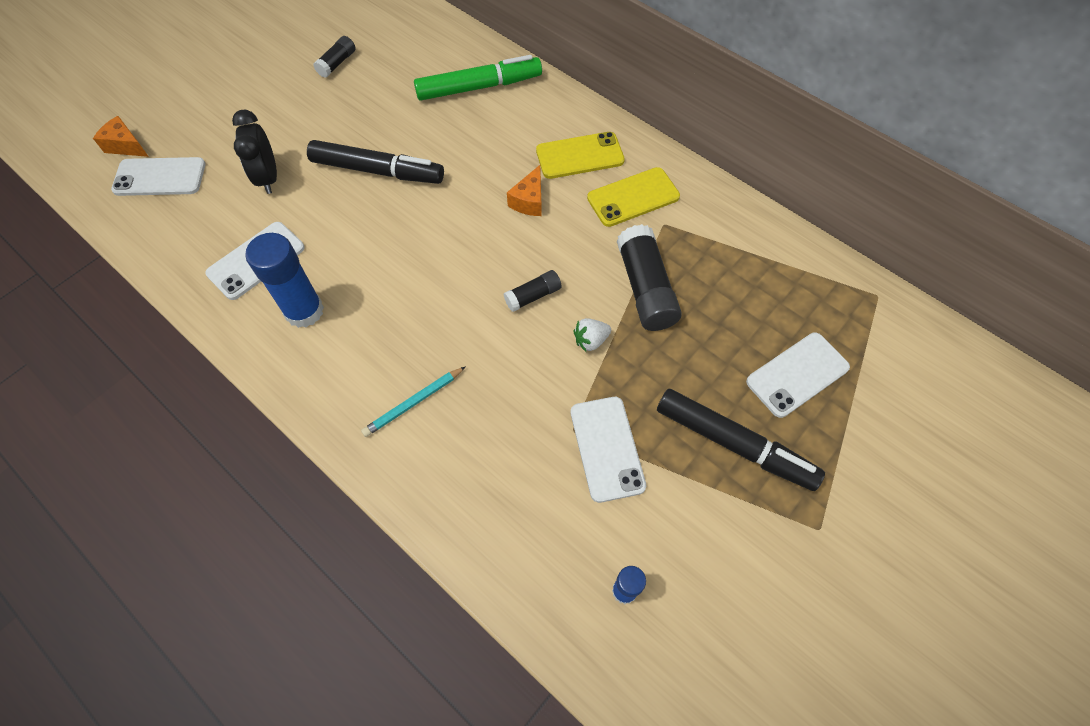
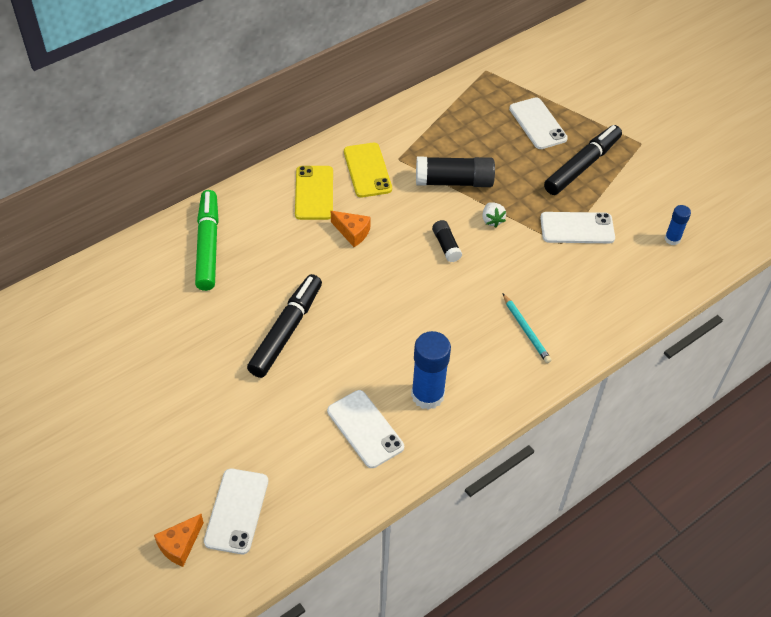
camera: 80 degrees left, 10 degrees down
(268, 178) = (267, 416): black clock -> none
(337, 63) = (129, 351): black glue stick -> none

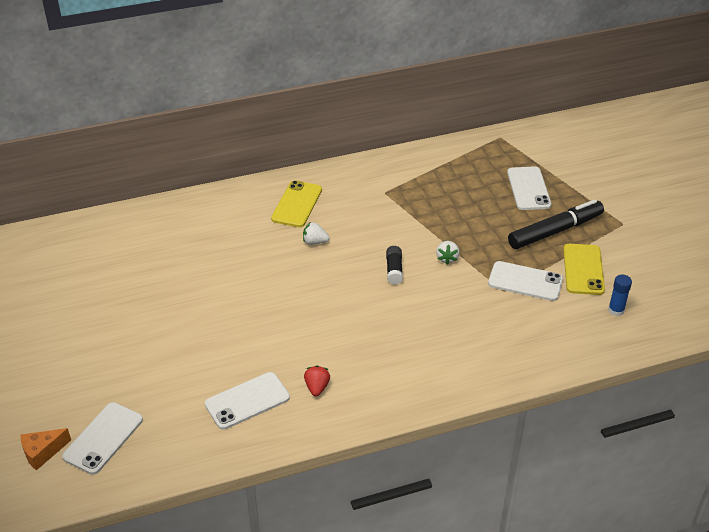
camera: 20 degrees right, 10 degrees down
(208, 245) = (186, 226): green marker -> none
(286, 331) = (218, 306): black marker -> none
(352, 232) = (315, 242): orange cheese -> white strawberry
(365, 429) = (247, 401): white phone -> white phone turned 75 degrees clockwise
(367, 170) = (353, 196): yellow phone -> yellow phone (583, 269)
(427, 395) = (317, 387): blue glue stick -> red strawberry
(454, 182) = (426, 220): black glue stick -> none
(526, 330) = (435, 355): turquoise pencil -> none

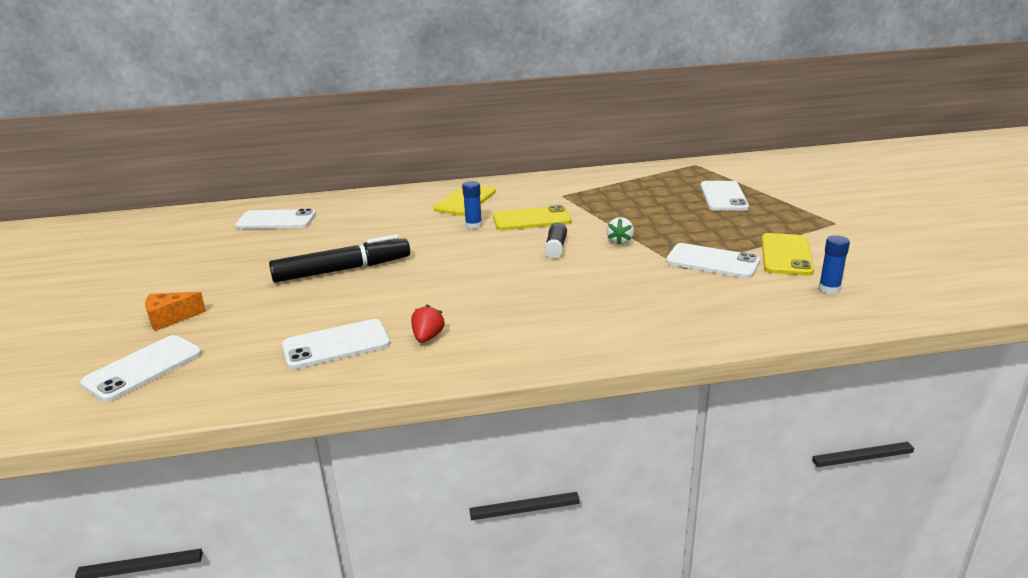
camera: 10 degrees right, 15 degrees down
(42, 452) = (63, 377): orange cheese -> orange cheese (170, 318)
(127, 243) = (276, 220): none -> white phone
(315, 242) = (473, 225): white strawberry -> blue glue stick
(364, 230) = (531, 219): none -> yellow phone
(555, 231) = (752, 226): black marker -> black marker (342, 270)

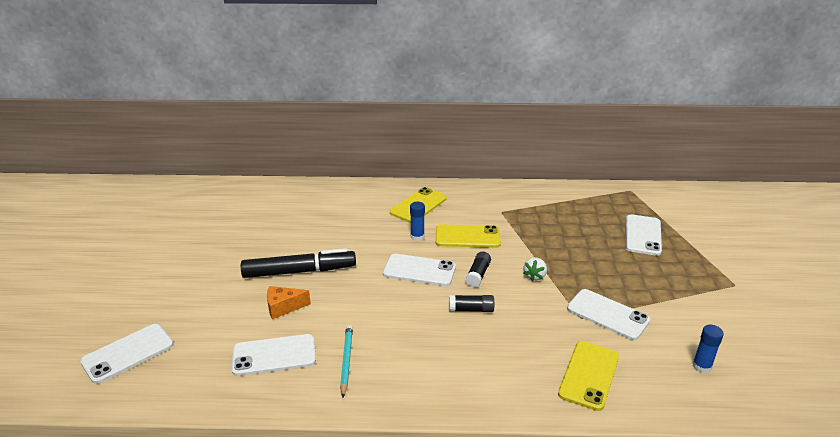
camera: 10 degrees right, 5 degrees up
(170, 318) = (158, 303): orange cheese -> orange cheese (283, 307)
(276, 220) = (262, 205): white phone -> white phone (419, 270)
(427, 337) = (346, 360): red strawberry -> turquoise pencil
(559, 276) = (471, 309): none -> black glue stick
(786, 255) = (676, 317): yellow phone -> yellow phone (589, 375)

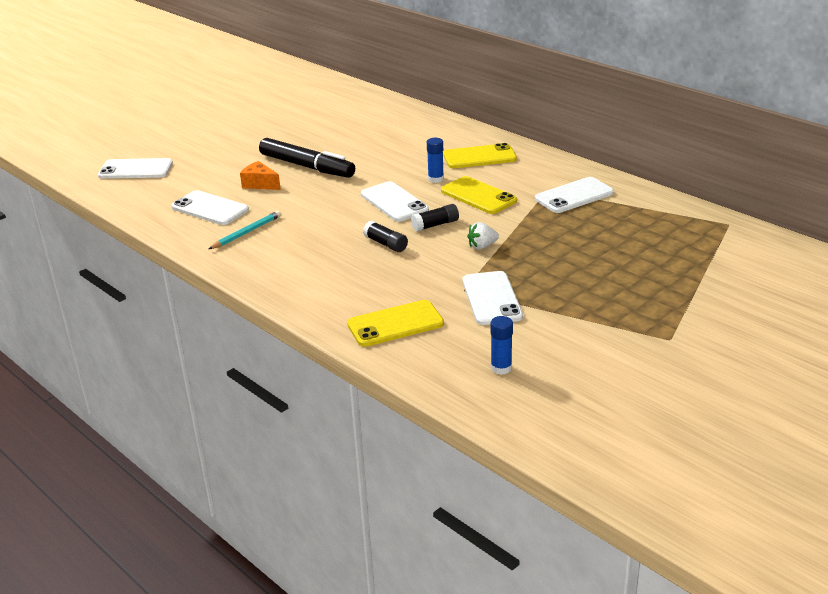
camera: 45 degrees right, 0 degrees up
(643, 235) = (656, 263): white phone -> white phone (574, 196)

